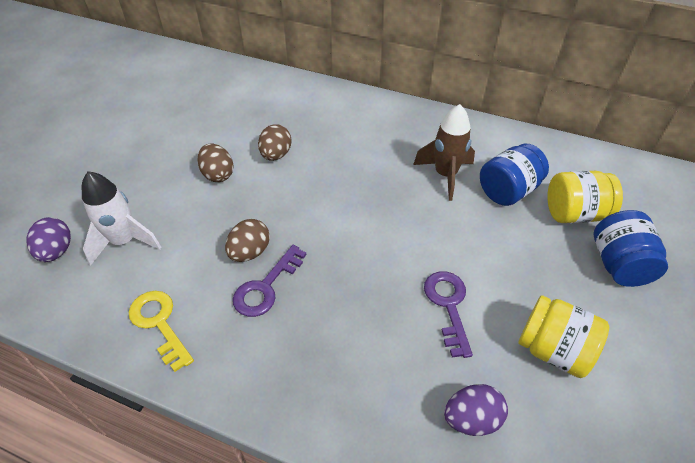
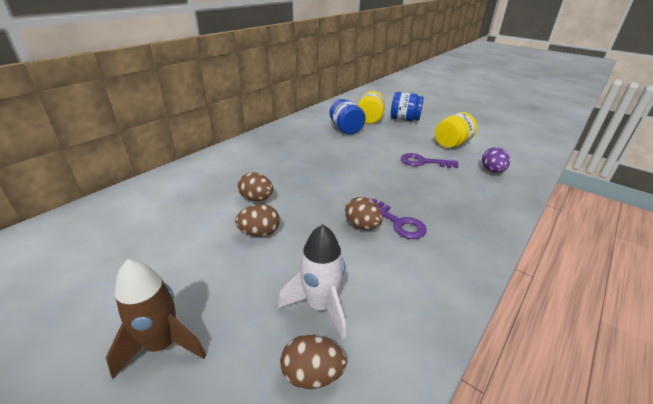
camera: 75 degrees left, 15 degrees down
(57, 251) = (312, 374): purple egg -> brown egg
(159, 323) = (427, 284): yellow key -> none
(445, 175) = (323, 142): brown rocket -> brown rocket (162, 344)

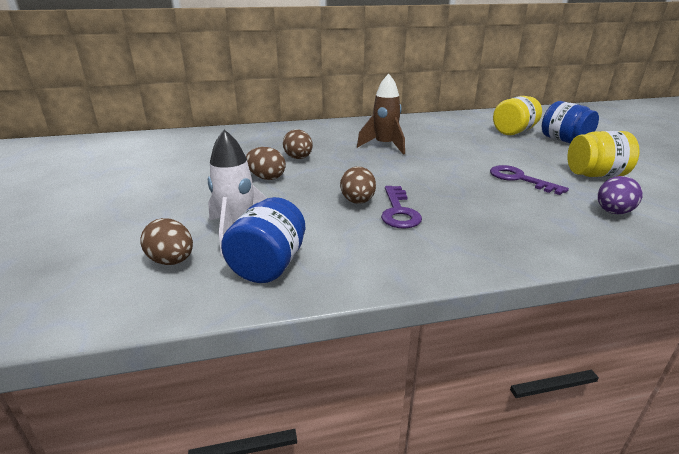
camera: 40 degrees right, 5 degrees down
(162, 344) = (123, 207): brown rocket -> brown rocket (384, 146)
(345, 129) = (468, 134): blue jar -> blue jar (268, 265)

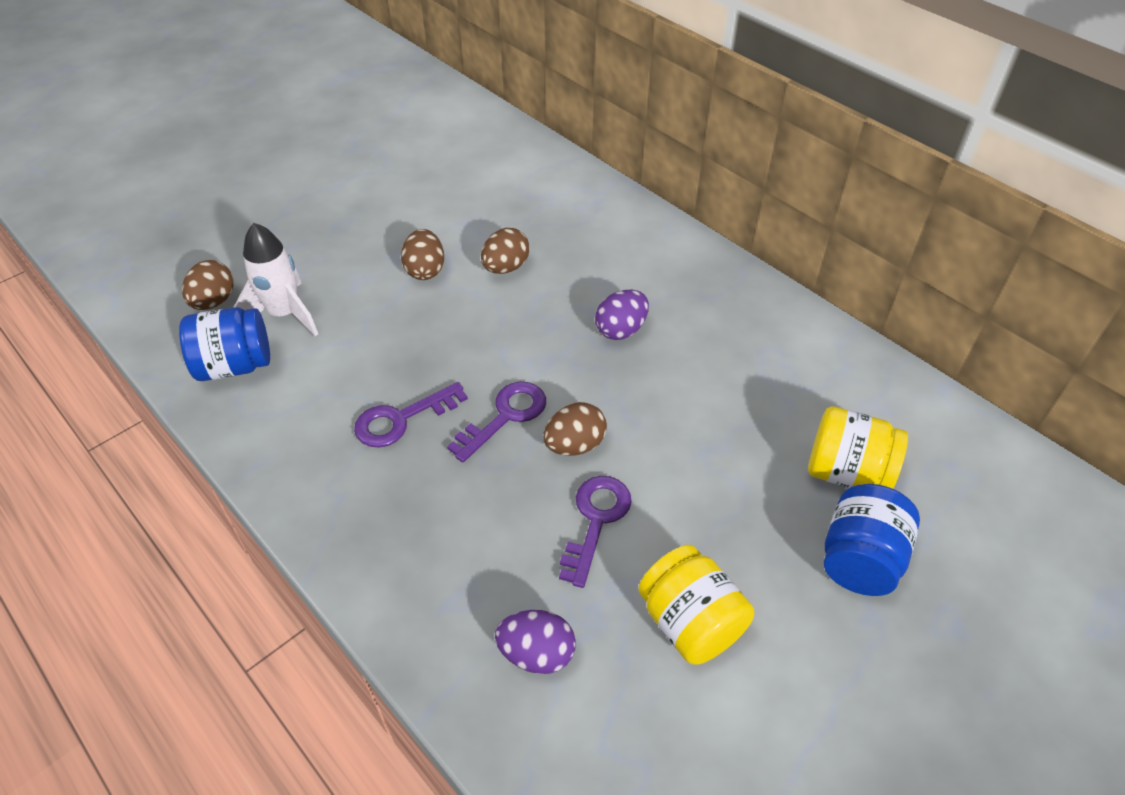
camera: 60 degrees right, 20 degrees up
(357, 202) = (407, 374): brown egg -> brown egg (575, 445)
(384, 146) = (621, 330): brown rocket -> purple egg
(423, 183) = (505, 416): none -> purple key

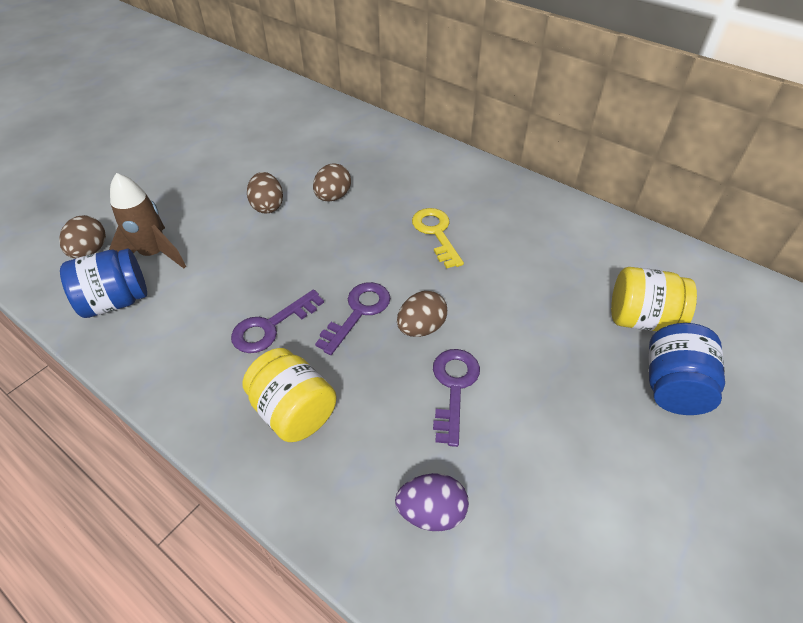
camera: 10 degrees left, 0 degrees up
(285, 314) = (154, 254): white rocket -> brown rocket
(621, 330) = (436, 233): purple egg -> yellow key
(690, 623) = (554, 462): yellow jar -> yellow jar (294, 411)

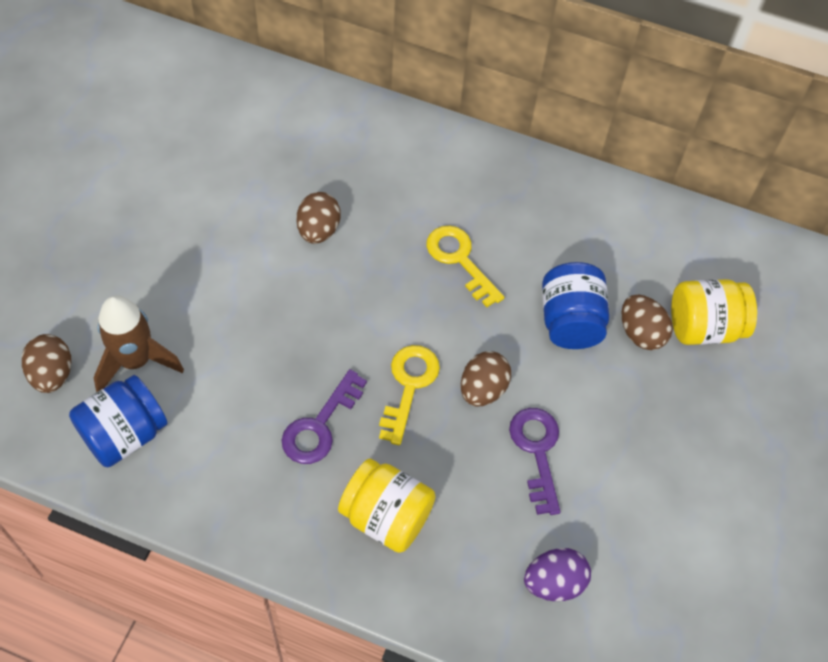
camera: 20 degrees left, 10 degrees up
(268, 206) = (243, 261): brown egg -> brown egg (640, 333)
(358, 312) = (409, 386): purple key -> yellow key
(673, 386) = (745, 399): blue jar -> blue jar (570, 321)

